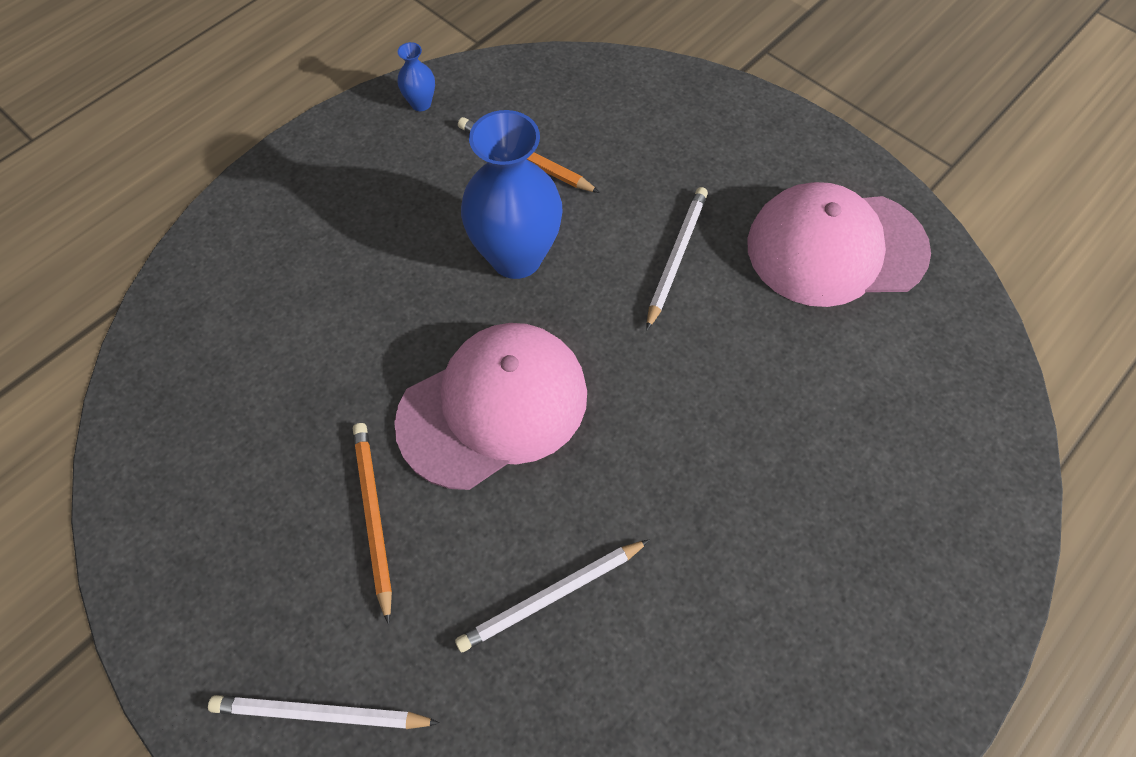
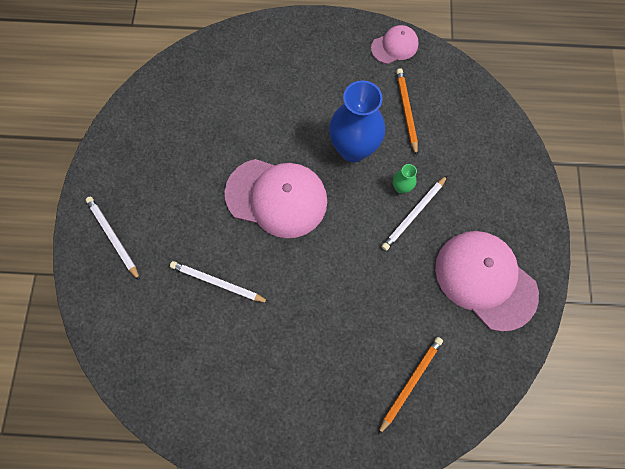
camera: 50 degrees right, 10 degrees up
(374, 516) = (196, 192): orange pencil -> orange pencil (410, 383)
(421, 103) = (394, 46): blue vase -> pink cap
(625, 244) = (401, 187): none -> green vase
(676, 257) = (414, 214): white pencil -> white pencil turned 150 degrees clockwise

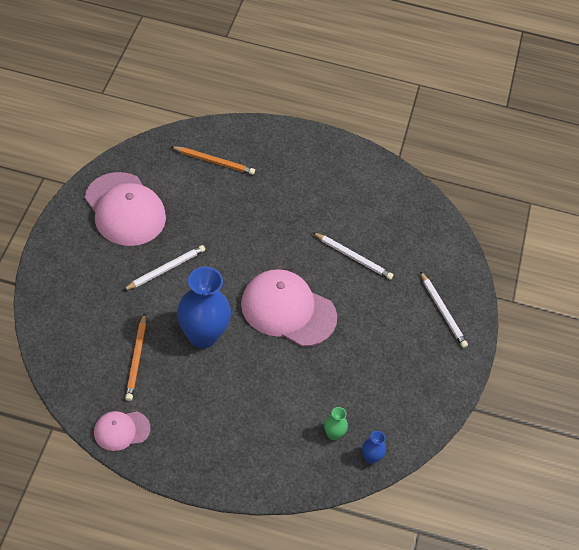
camera: 175 degrees left, 20 degrees down
(175, 71) = (371, 457): none -> blue vase
(401, 187) = (169, 293): green vase -> green vase (333, 434)
(410, 383) = (214, 162): orange pencil -> orange pencil turned 120 degrees counterclockwise

